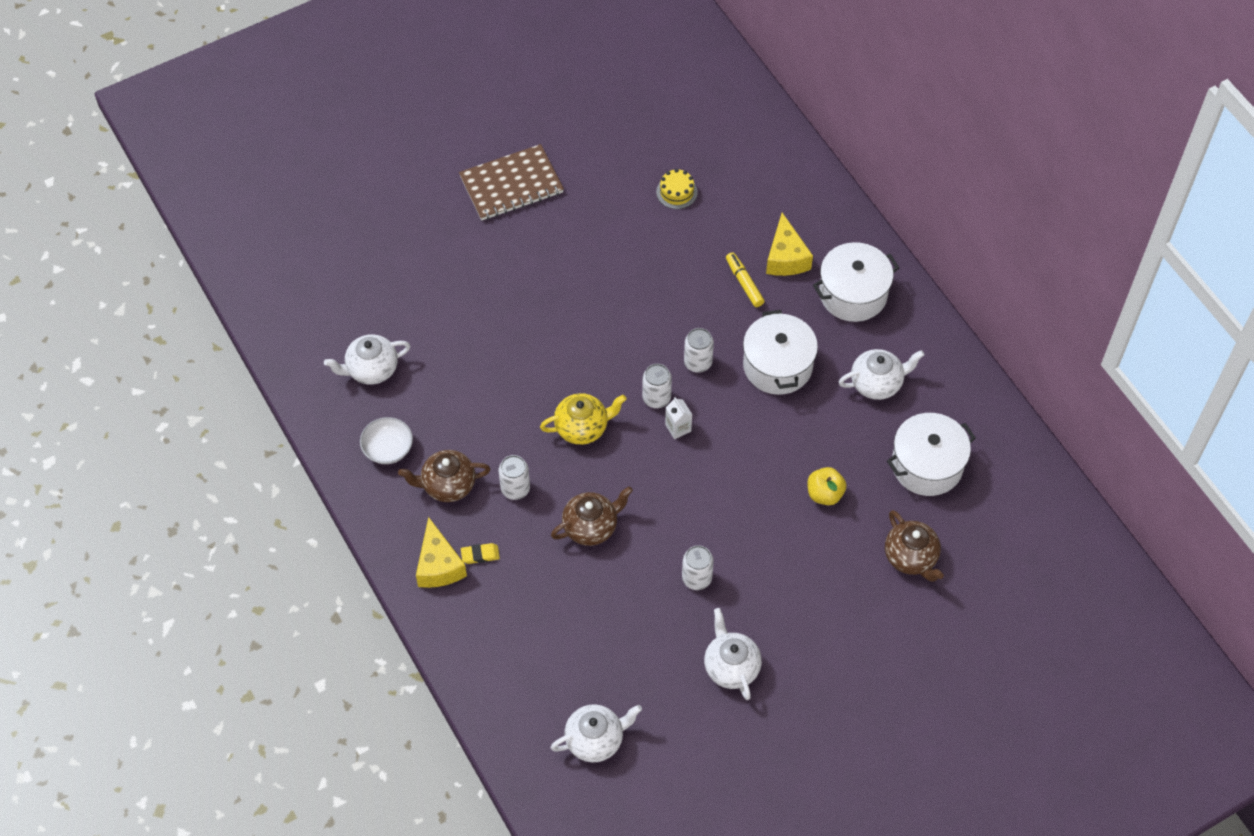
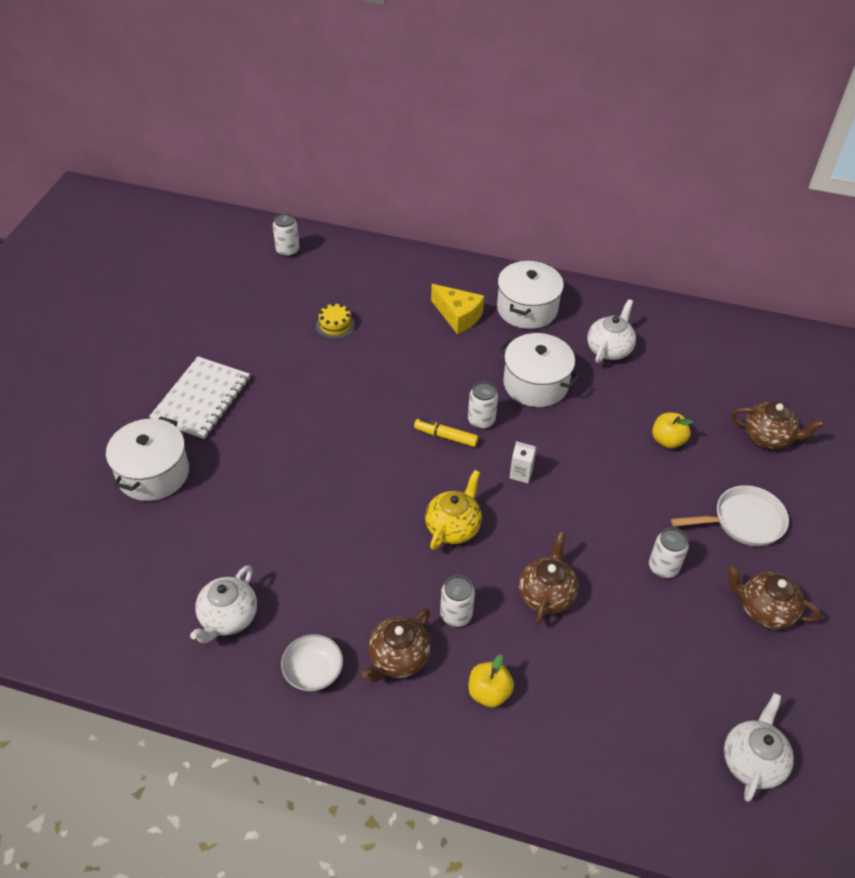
camera: 45 degrees left, 10 degrees down
(439, 565) = (465, 732): yellow cheese -> none
(480, 555) = (489, 692): yellow eraser -> yellow apple
(511, 184) = (201, 399): brown notebook -> white notebook
(656, 398) = (481, 465): white can -> white can (288, 251)
(731, 666) = (764, 610): white teapot -> brown teapot
(744, 283) = (450, 349): yellow marker -> yellow marker (446, 436)
(801, 599) = (743, 521): none -> white pan
(927, 465) = (701, 375): white pot -> white pot (153, 473)

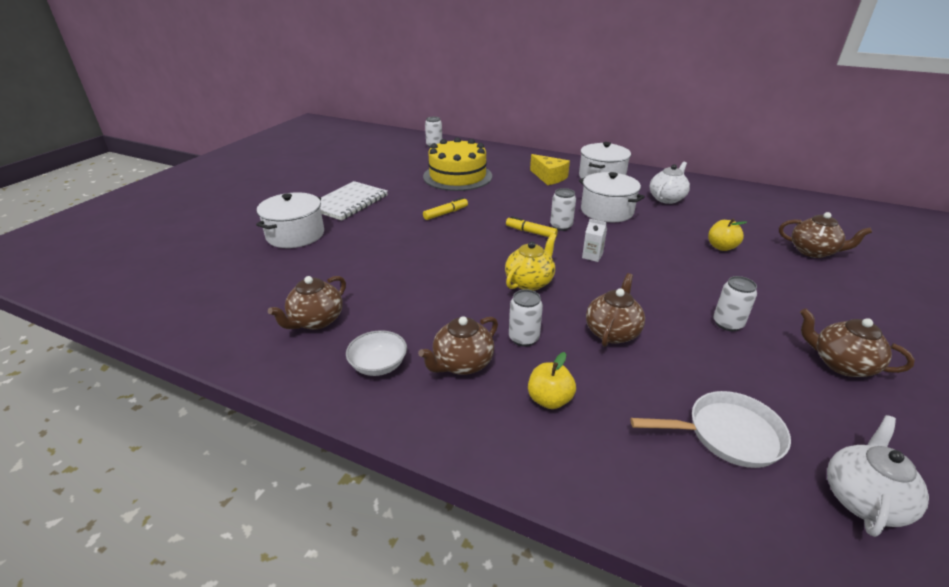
camera: 10 degrees right, 15 degrees down
(228, 618) = (316, 321): white teapot -> brown teapot
(334, 409) = (445, 213): none -> yellow marker
(335, 325) = (457, 176): yellow cake -> yellow cake, size x2.42
(743, 521) = (802, 300): white pan -> white pan (727, 434)

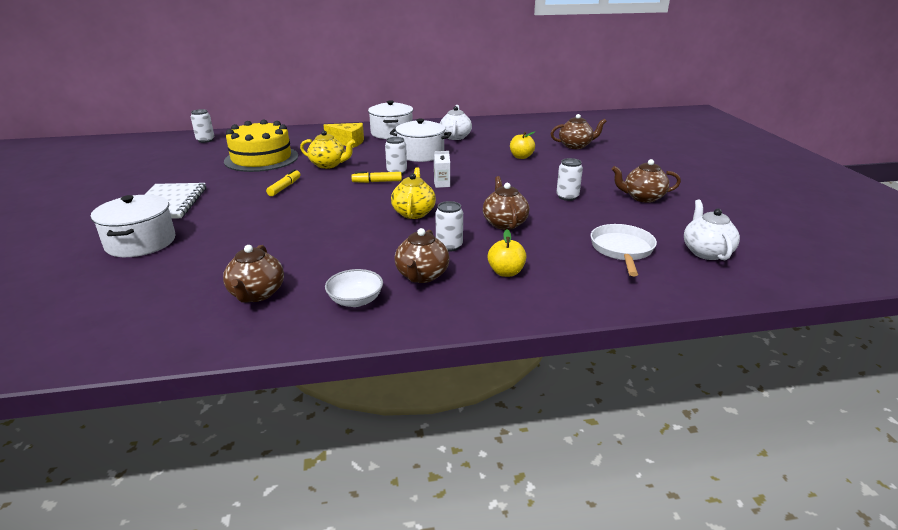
camera: 35 degrees left, 5 degrees down
(506, 199) = (328, 165): none -> yellow teapot
(727, 434) = (622, 250): white pan -> white pan turned 45 degrees counterclockwise

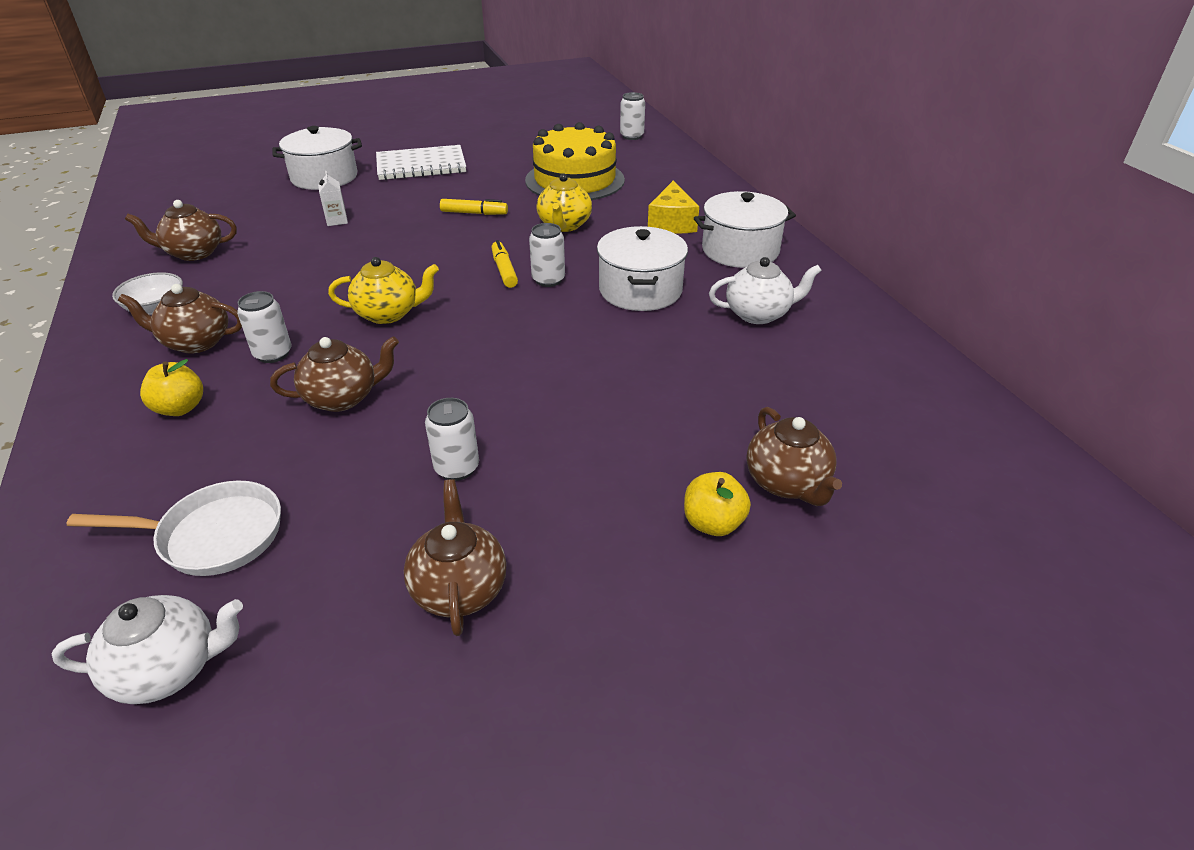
camera: 80 degrees right, 10 degrees up
(442, 184) = (501, 325): white carton -> white carton (337, 220)
(521, 157) = (670, 401): yellow apple -> yellow apple (713, 523)

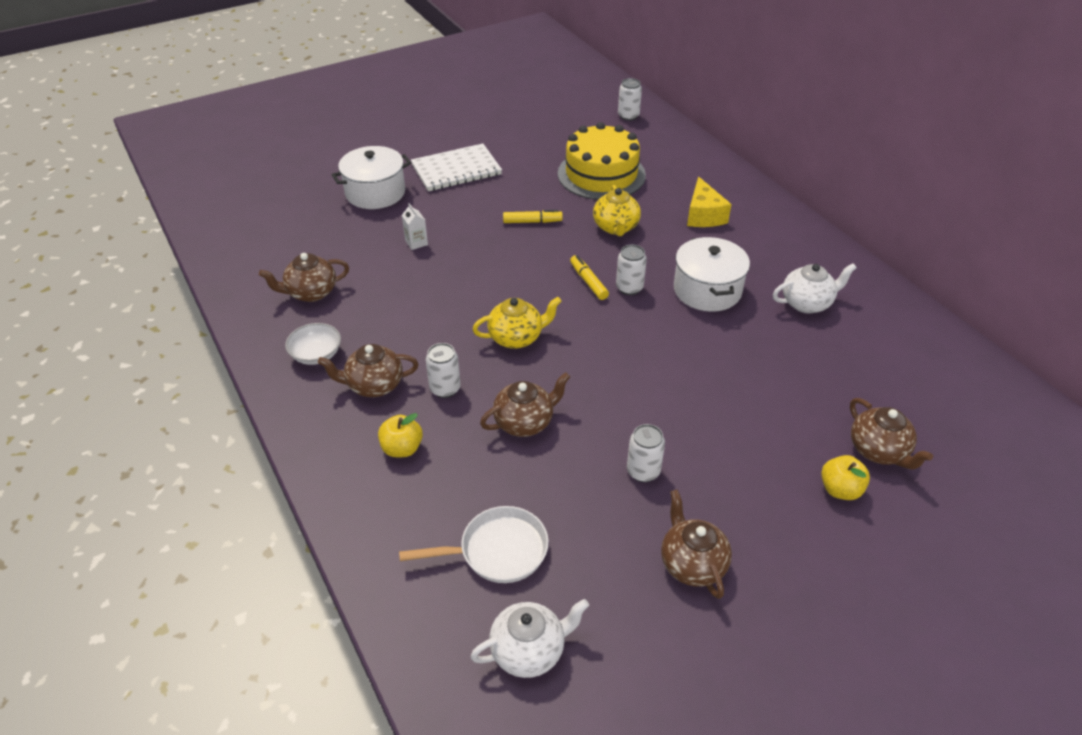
camera: 10 degrees left, 5 degrees up
(740, 250) = (770, 239): white pot -> none

